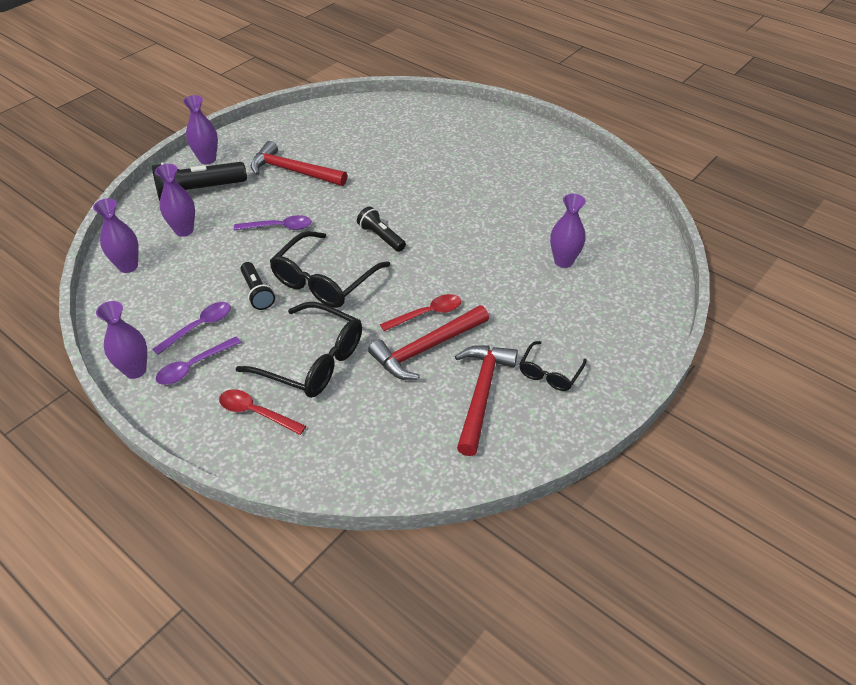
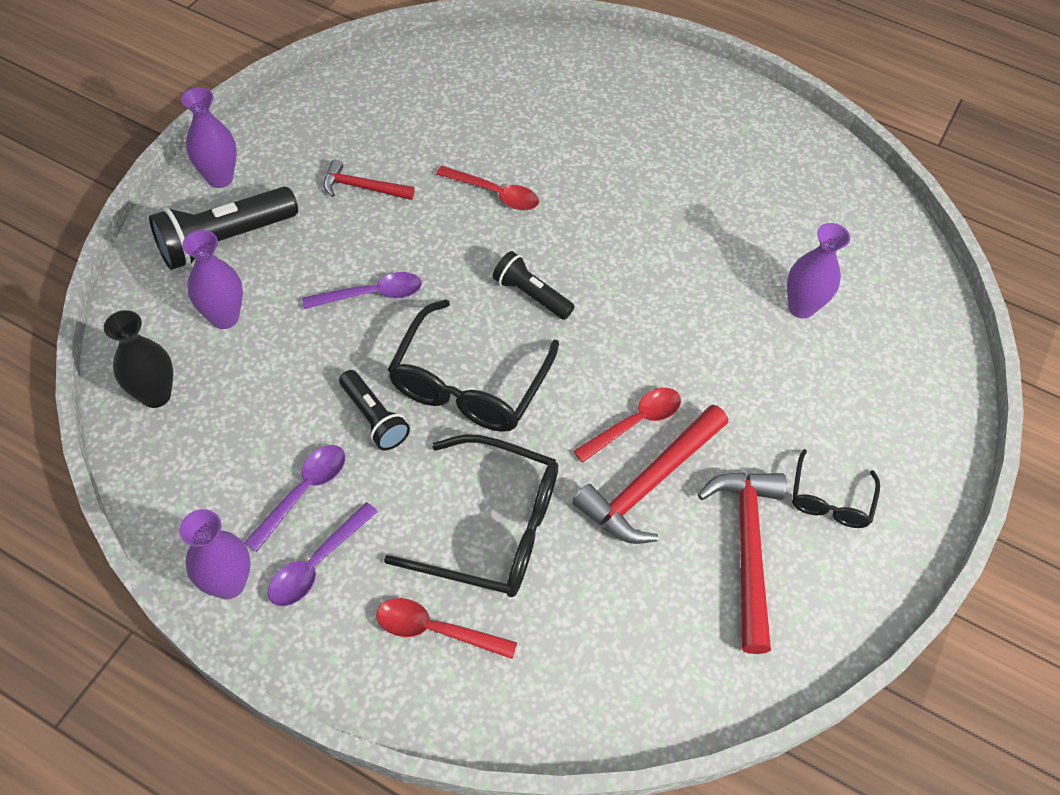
camera: 15 degrees left, 10 degrees up
(128, 266) = (155, 395): purple vase -> black vase
(293, 171) = (362, 187): red hammer -> red hammer, size x0.59
(376, 181) = (495, 194): none -> red spoon

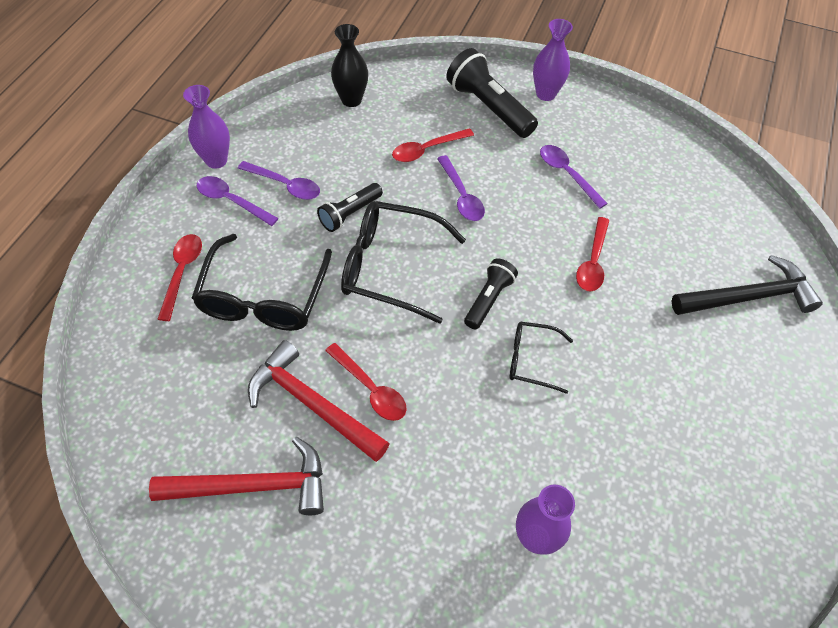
camera: 85 degrees right, 0 degrees up
(224, 317) = (421, 120): purple vase -> none
(282, 319) = (427, 150): none -> red spoon
(362, 187) = (567, 174): red hammer -> purple spoon
(558, 87) = (749, 297): none -> black hammer
(829, 500) = (307, 563): black glasses -> black glasses (531, 360)

